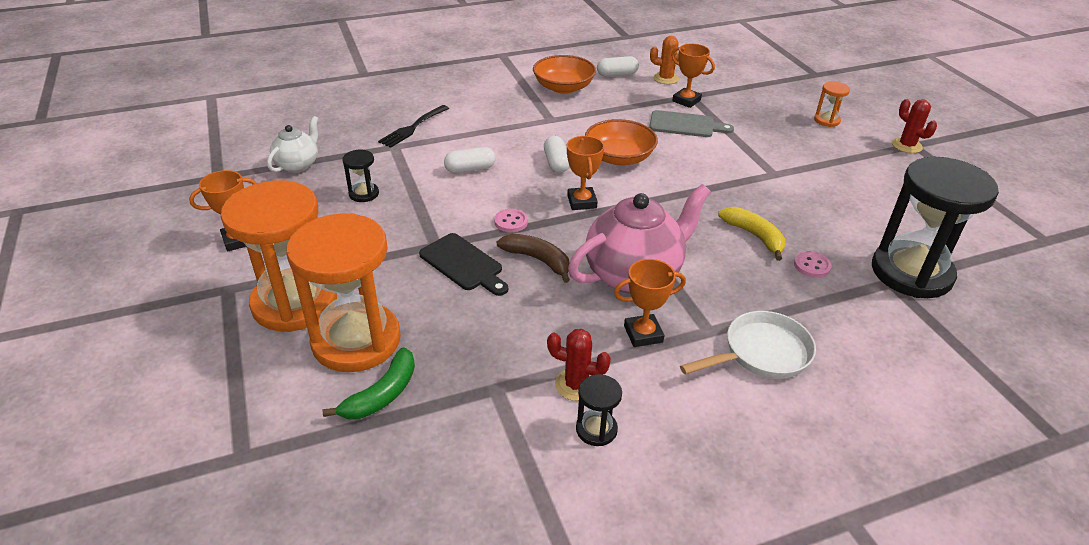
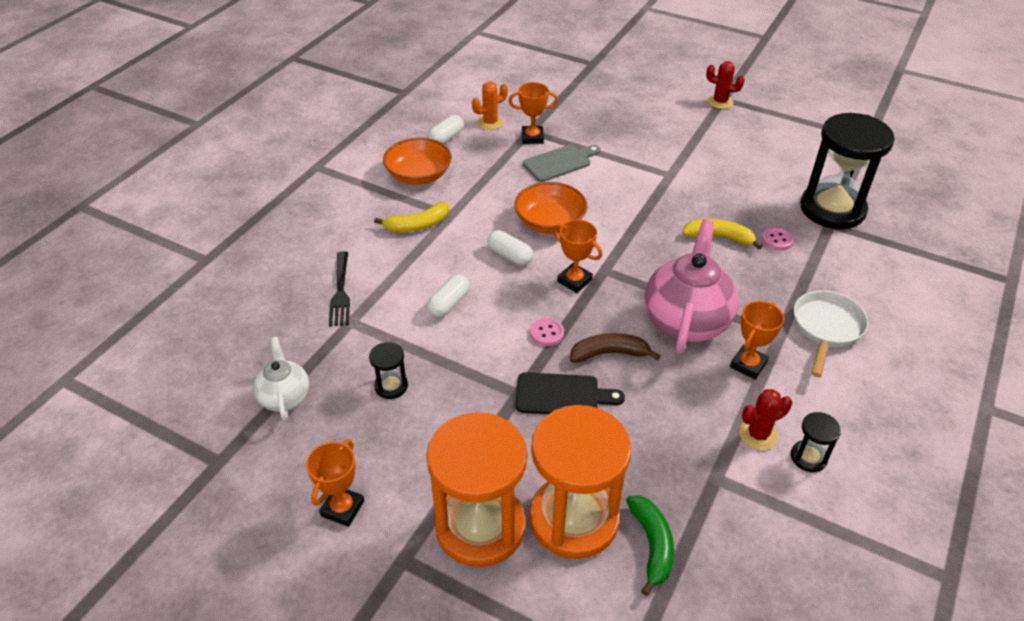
camera: 40 degrees left, 5 degrees up
(518, 115) = (417, 225): none -> yellow banana
(826, 120) = (648, 105): orange hourglass -> none

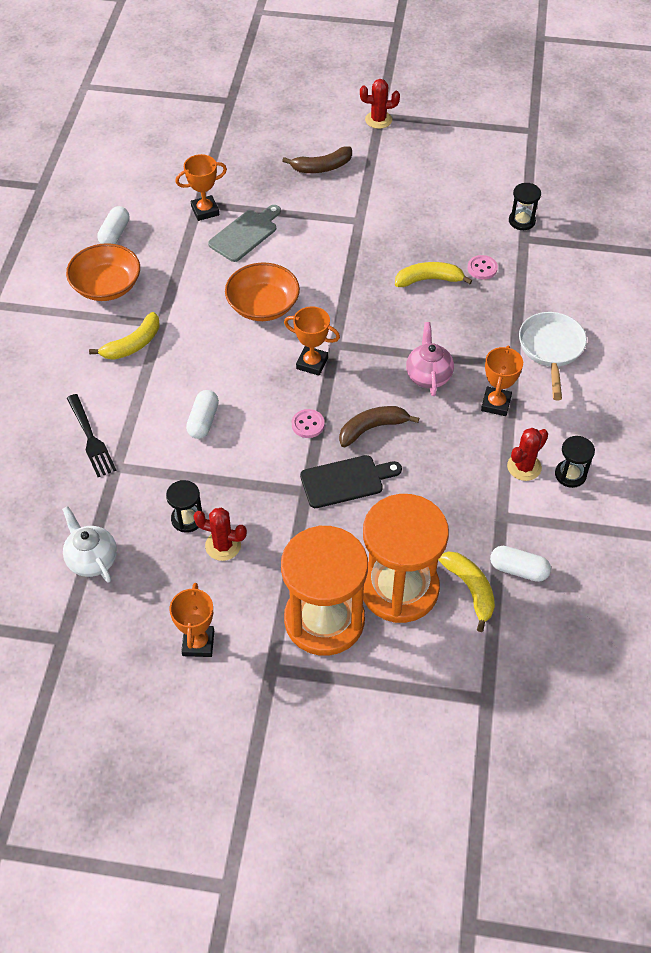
camera: 20 degrees left, 10 degrees up
(413, 421) = (223, 545): none -> red cactus
(490, 123) = (153, 203): orange cactus -> none
(510, 256) = (239, 353): white capsule -> white capsule (518, 569)
(652, 127) = (322, 167): none -> brown banana
(652, 545) = (470, 589): green banana -> yellow banana
(686, 321) = (428, 376): pink teapot -> pink teapot, size x0.55
(832, 209) = (521, 221): black hourglass -> black hourglass, size x0.43

